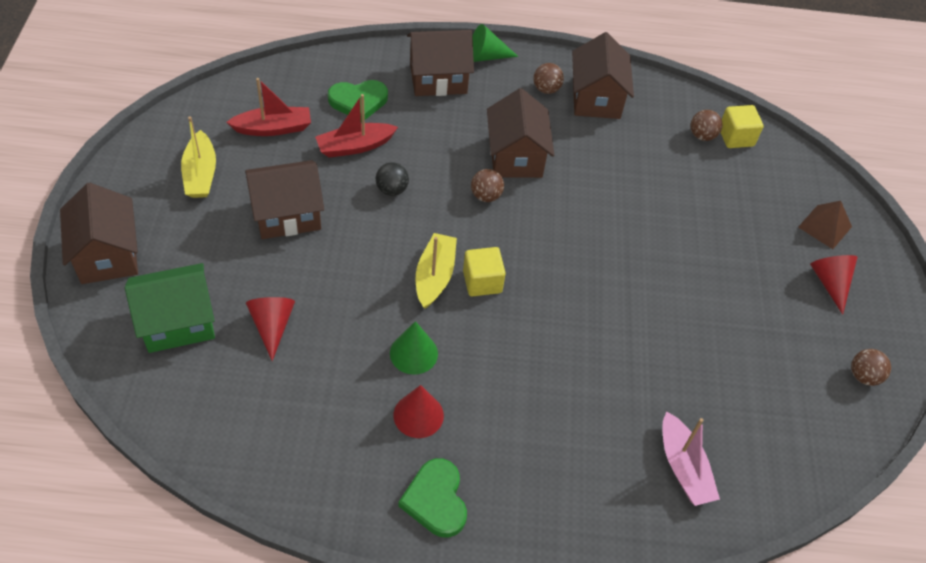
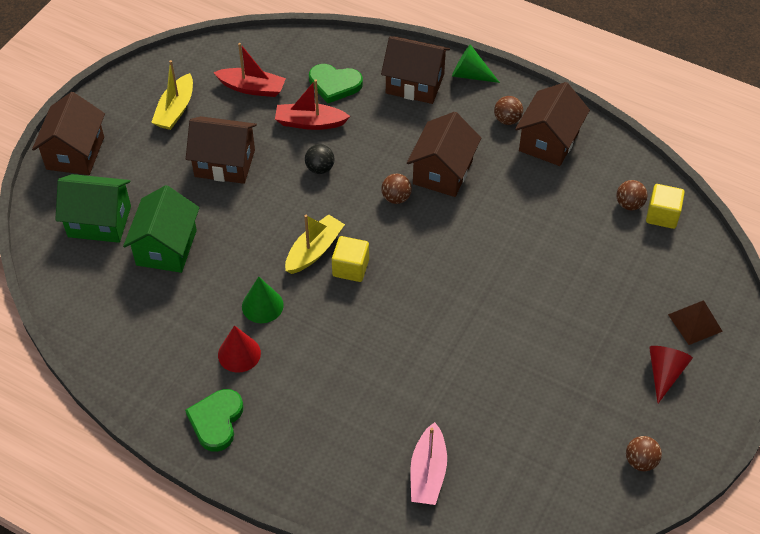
camera: 30 degrees right, 0 degrees up
(272, 326) = (166, 247): red cone -> green house

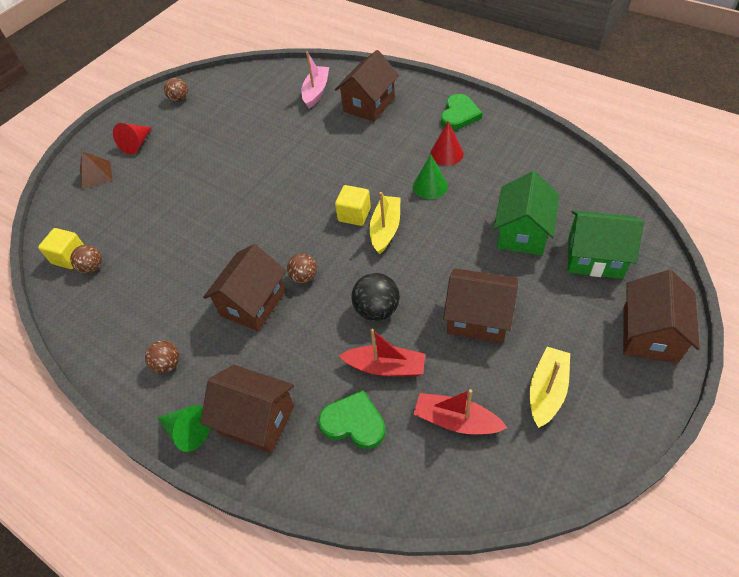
camera: 170 degrees left, 0 degrees up
(314, 250) = (385, 229): yellow boat -> yellow boat turned 150 degrees clockwise
(320, 168) = (377, 310): black ball -> black ball, size x1.52
(549, 141) = (135, 336): brown house -> brown house (369, 104)

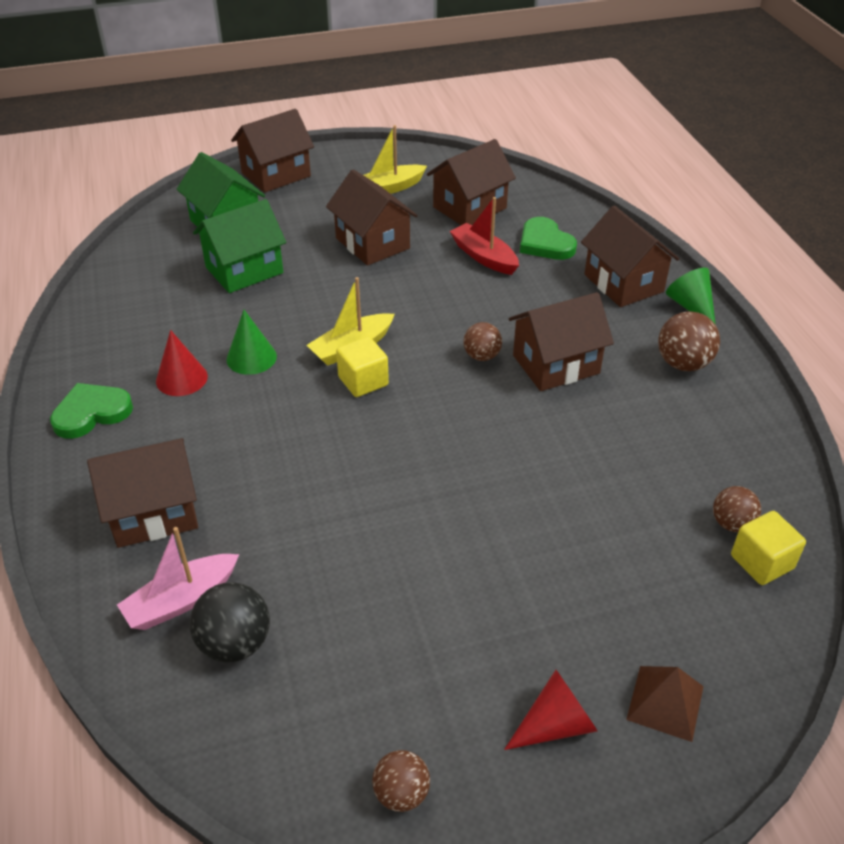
camera: 145 degrees left, 10 degrees down
(167, 364) = (683, 364): brown ball -> brown ball, size x1.52
(377, 310) = (445, 293): black ball -> black ball (235, 643)
(456, 421) = (469, 208): red boat -> brown house

